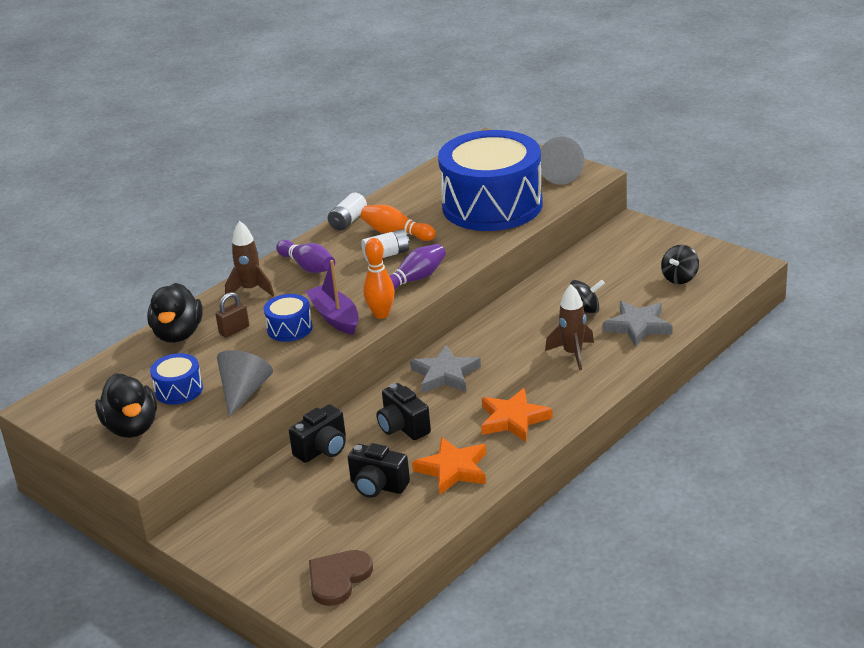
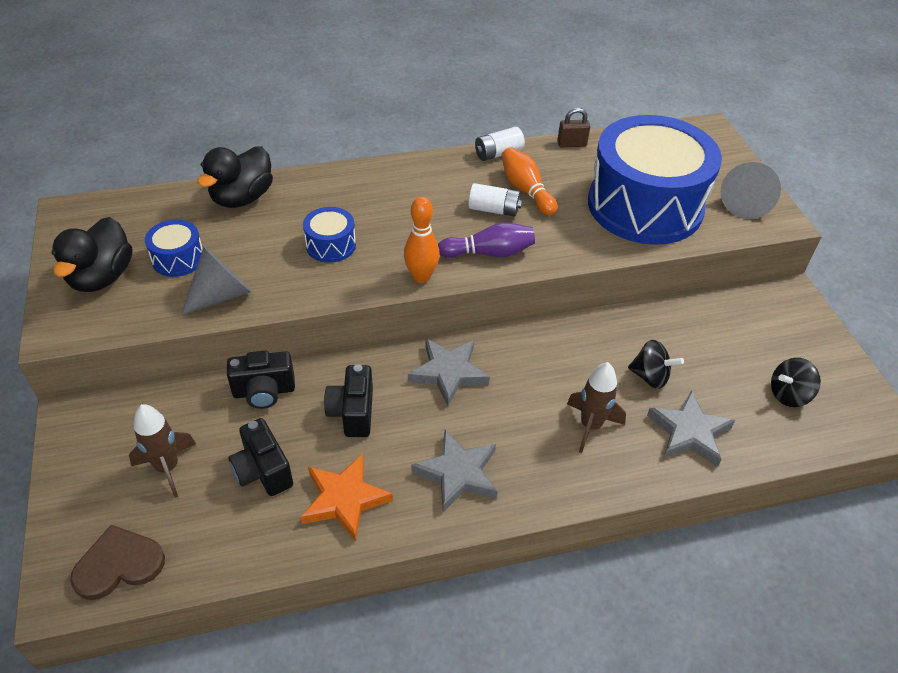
camera: 30 degrees right, 15 degrees up
(234, 330) = (287, 220): brown padlock -> brown padlock (571, 144)
(251, 290) = (345, 183): brown rocket -> brown rocket (167, 468)
(308, 266) = (415, 185): purple bowling pin -> none
(335, 317) = (379, 256): purple boat -> none
(513, 419) = (458, 473): orange star -> grey star

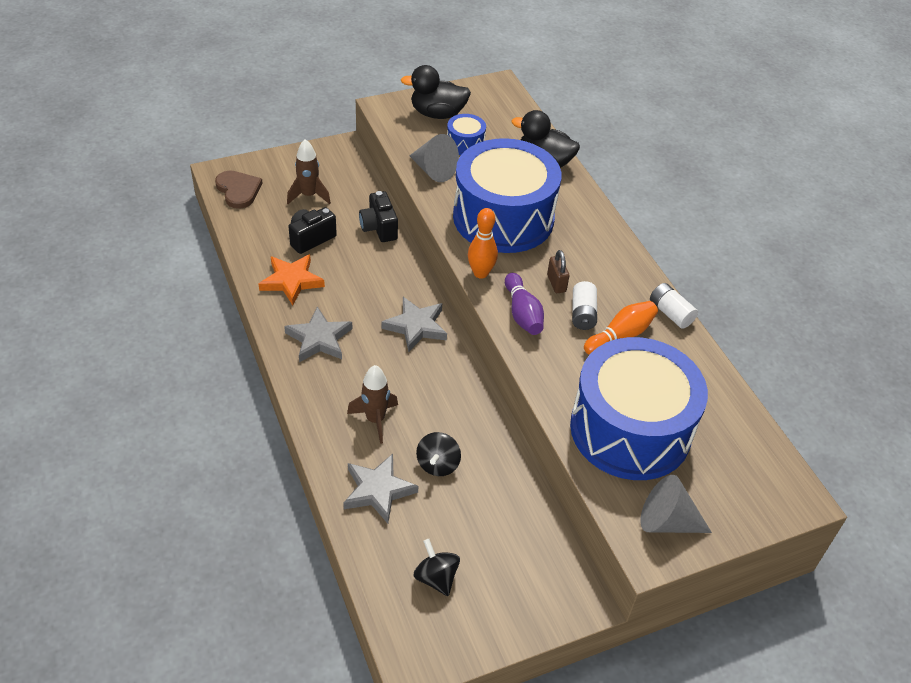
camera: 80 degrees right, 0 degrees up
(331, 245) = (503, 218): blue drum -> blue drum, size x2.46
(352, 412) = (367, 276): black camera -> none
(571, 144) = (712, 370): brown padlock -> brown padlock (556, 283)

